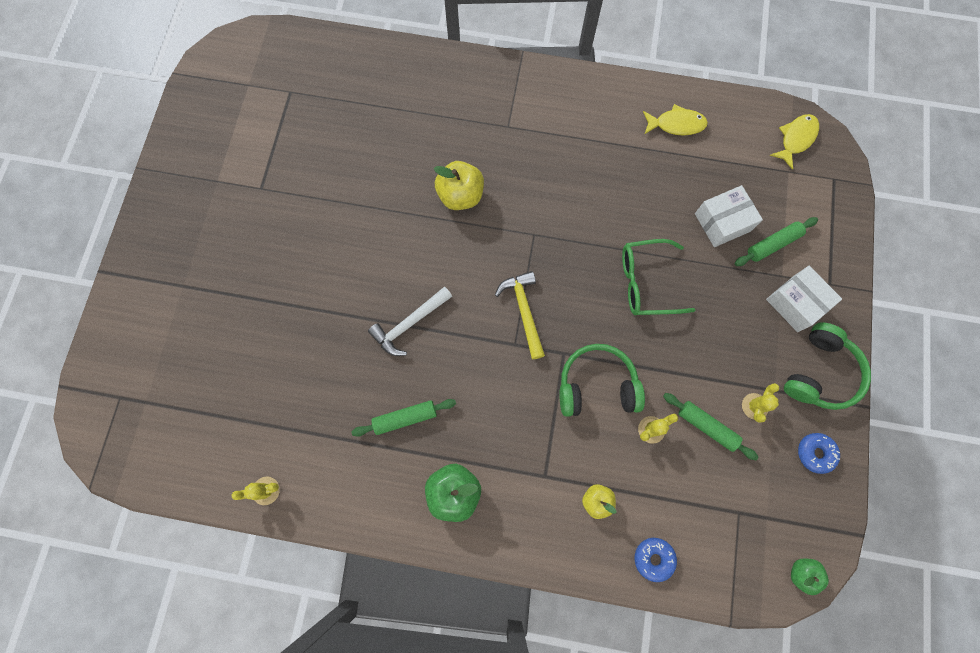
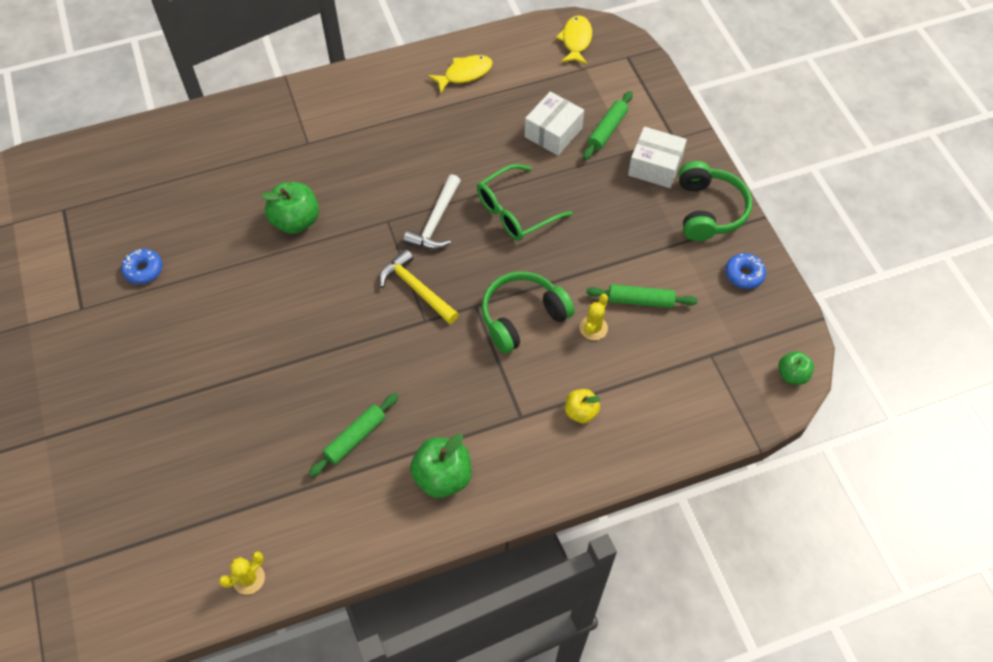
camera: 30 degrees left, 15 degrees down
(409, 324) = (310, 354): white hammer -> white hammer (435, 221)
(460, 195) = (296, 221): yellow apple -> green apple
(653, 558) = (660, 432): blue donut -> blue donut (144, 270)
(754, 406) = (671, 264): yellow cactus -> none

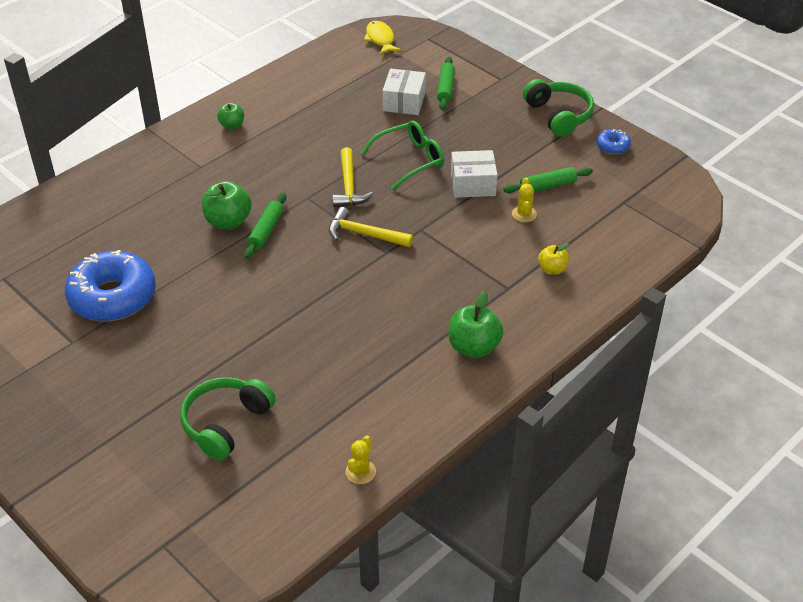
camera: 25 degrees left, 15 degrees down
(144, 270) = (113, 297): blue donut -> blue donut, size x2.28
(355, 438) = (384, 347): green rolling pin -> green rolling pin (266, 230)
(435, 221) = (349, 186): white hammer -> yellow hammer
(465, 74) = (304, 84): yellow fish -> none
(515, 211) = (410, 160): green glasses -> green glasses turned 150 degrees counterclockwise
(522, 317) = (463, 225): green headphones -> green headphones (225, 423)
(655, 166) = (499, 100): white box -> white box (473, 184)
(792, 375) = (690, 195): green apple -> green apple (232, 125)

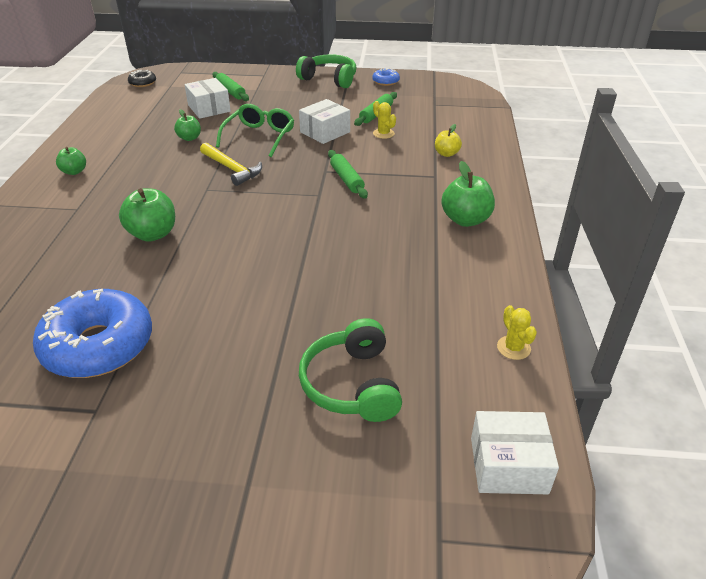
camera: 40 degrees left, 5 degrees down
(252, 538) = (508, 465): none -> white box
(266, 230) = (198, 224): green rolling pin -> green rolling pin (347, 179)
(351, 131) = (189, 138): none -> green apple
(364, 234) = (285, 191): yellow hammer -> none
(380, 39) = (142, 83): yellow fish -> black donut

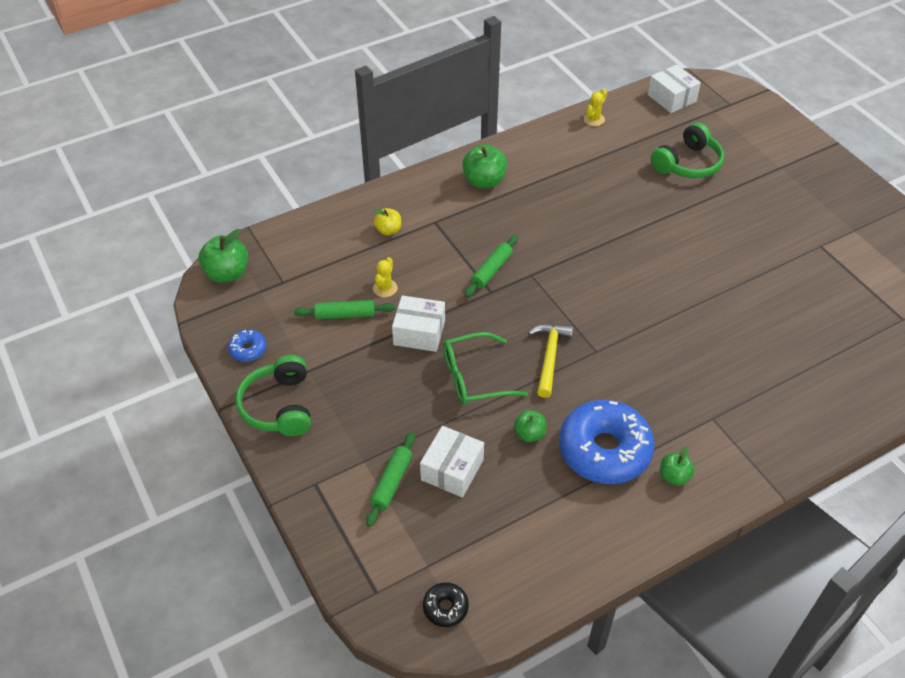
camera: 125 degrees left, 10 degrees up
(98, 346) = (791, 280): blue donut -> blue donut (604, 450)
(153, 234) = (682, 339): green apple -> green apple (227, 273)

